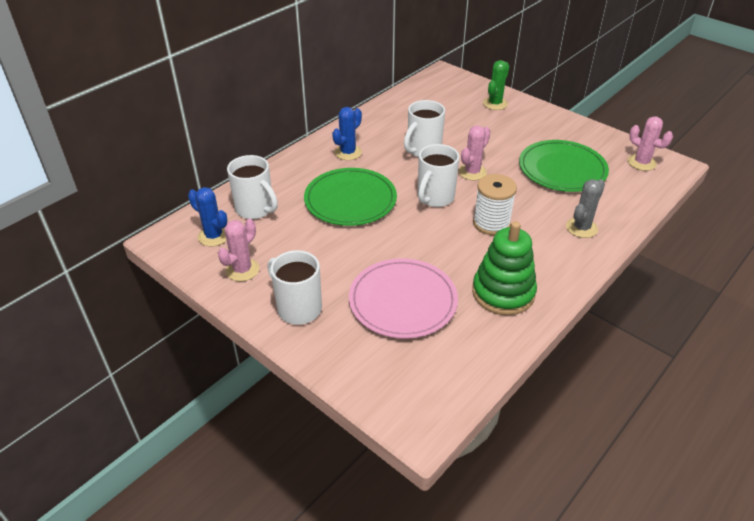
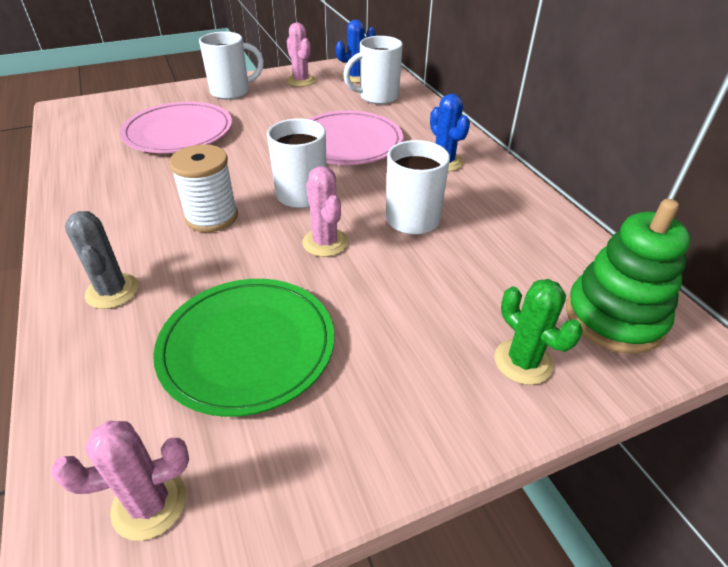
camera: 115 degrees right, 0 degrees up
(350, 200) = (348, 142): green plate -> pink plate
(503, 293) = (112, 184): green stacking toy -> green stacking toy (614, 317)

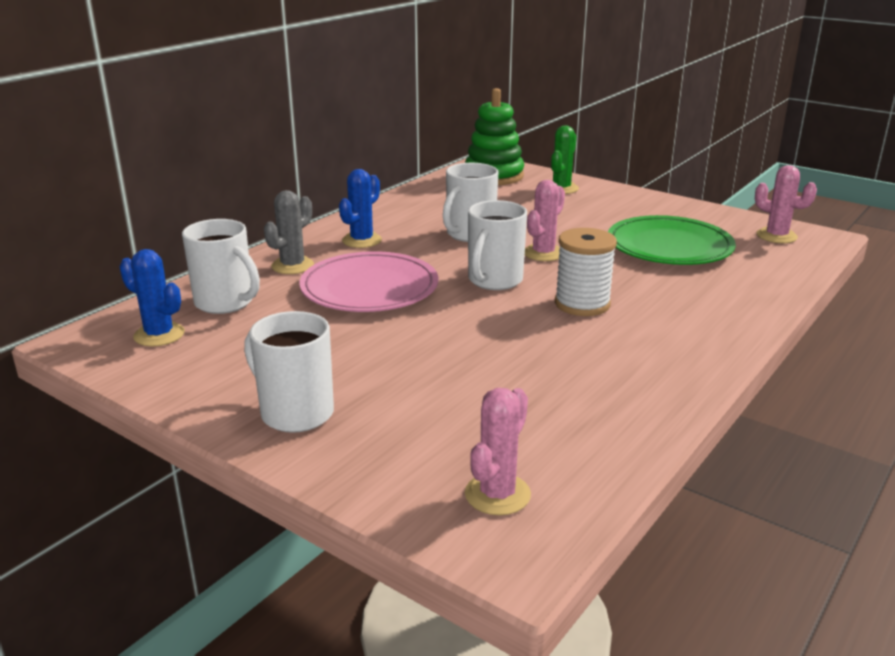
camera: 120 degrees left, 15 degrees down
(112, 291) = (714, 303): grey cactus -> grey cactus (292, 266)
(178, 132) = (463, 396): pink plate -> none
(301, 81) = (204, 371): pink cactus -> pink cactus (497, 494)

